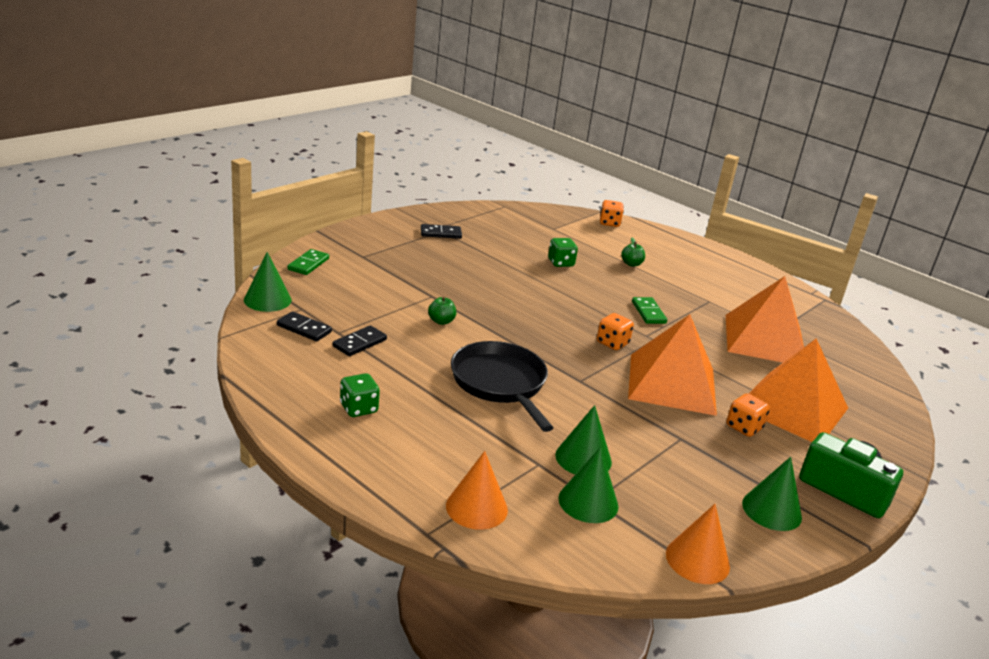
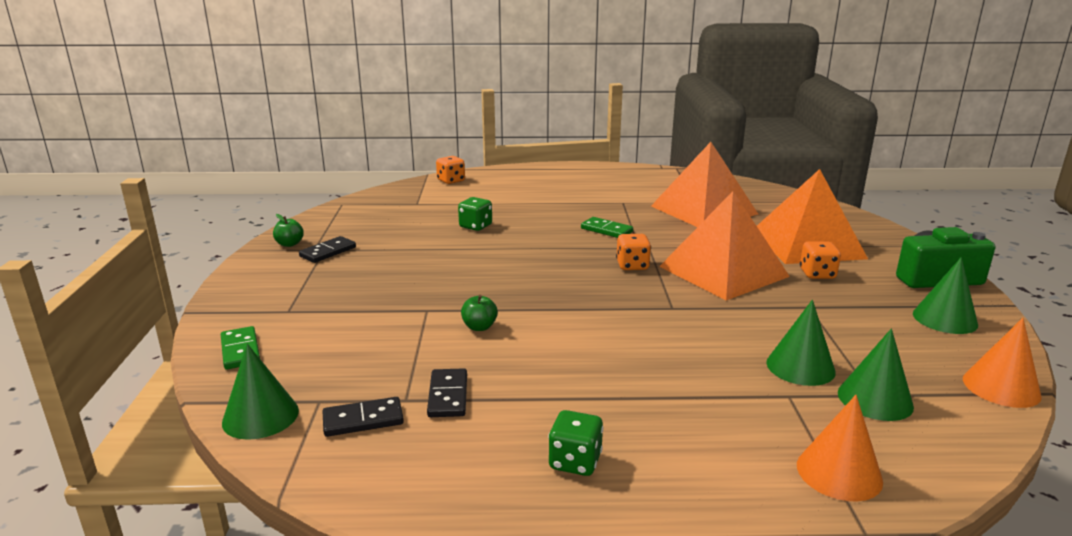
camera: 40 degrees left, 5 degrees down
(500, 383) = (630, 349): black pan -> none
(631, 264) = (525, 202): green apple -> green apple (289, 244)

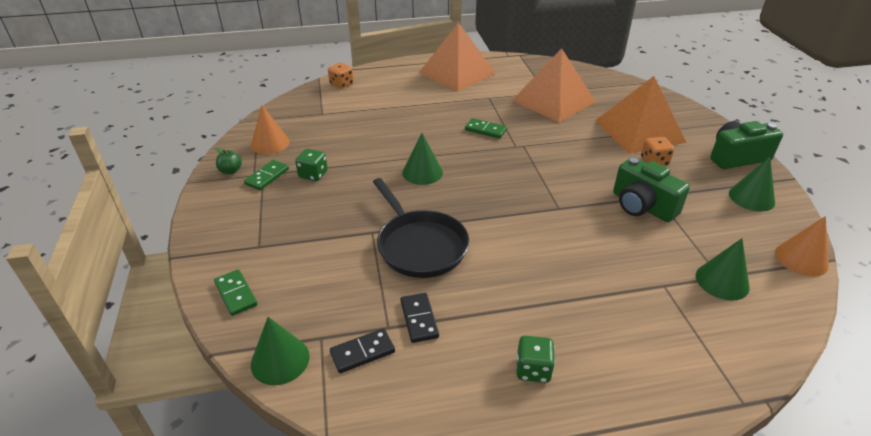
camera: 10 degrees left, 15 degrees up
(328, 252) = (267, 177): black domino -> green domino
(475, 226) = (380, 135): green dice -> green dice (313, 175)
(479, 327) = (419, 245): green apple -> black pan
(632, 266) = (516, 167): orange dice -> none
(723, 271) = (586, 166): orange pyramid -> orange pyramid (457, 73)
(786, 315) = (642, 206): none -> green camera
(800, 367) = (665, 257): green cone -> green cone (422, 172)
(839, 472) = (714, 352): orange cone -> orange cone (270, 143)

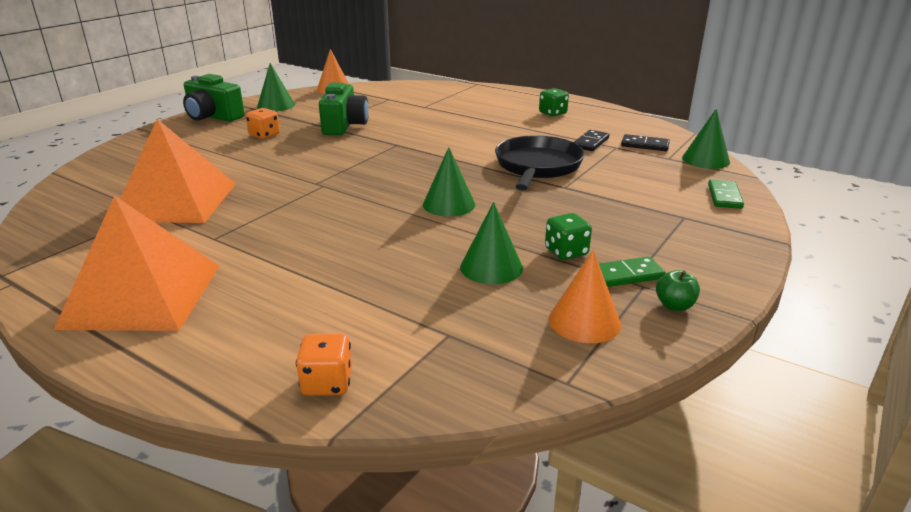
camera: 135 degrees left, 10 degrees down
(485, 130) = (310, 209): green domino -> none
(639, 131) = (206, 151): orange pyramid -> none
(722, 281) = (392, 98): green cone -> green cone (491, 267)

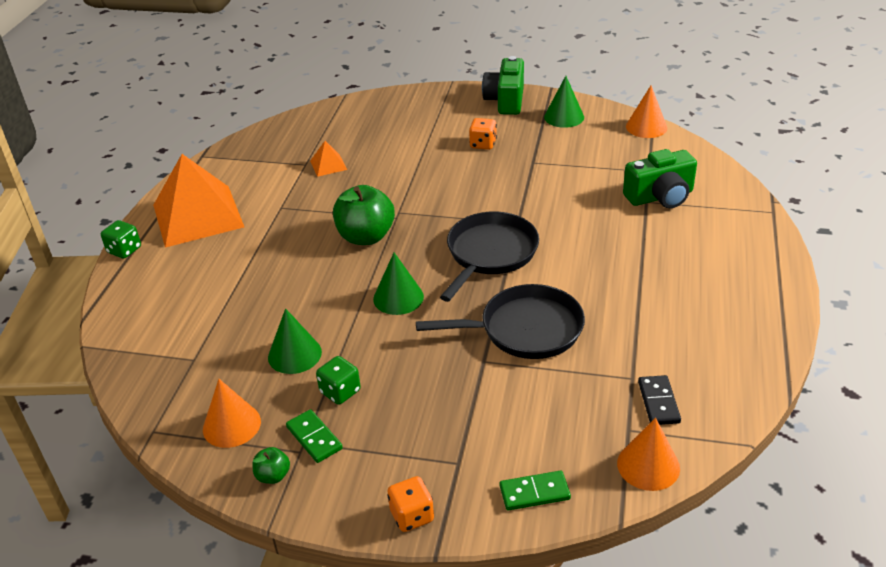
camera: 70 degrees right, 10 degrees up
(176, 201) = (328, 165): orange pyramid -> orange pyramid, size x0.42
(327, 383) = (128, 325): orange dice -> orange dice (412, 515)
(335, 203) = (366, 237): none -> green apple
(344, 125) = (542, 175): green camera -> green camera (660, 197)
(427, 160) = (490, 254): none -> black pan
(553, 113) = (712, 301): green dice -> green dice (124, 250)
(591, 143) = (630, 354): black domino -> none
(705, 159) = (648, 465): green cone -> orange cone

